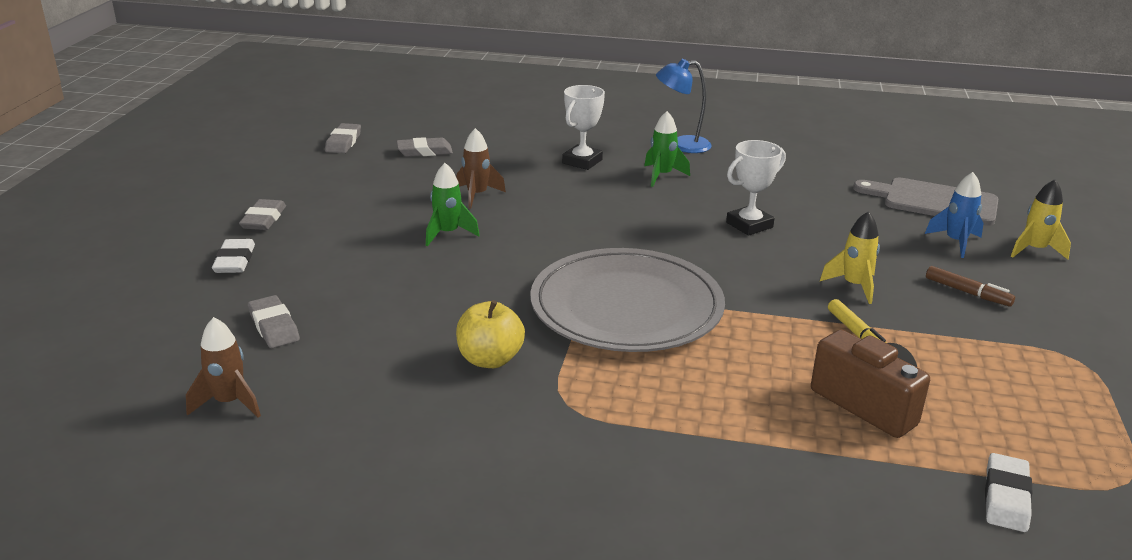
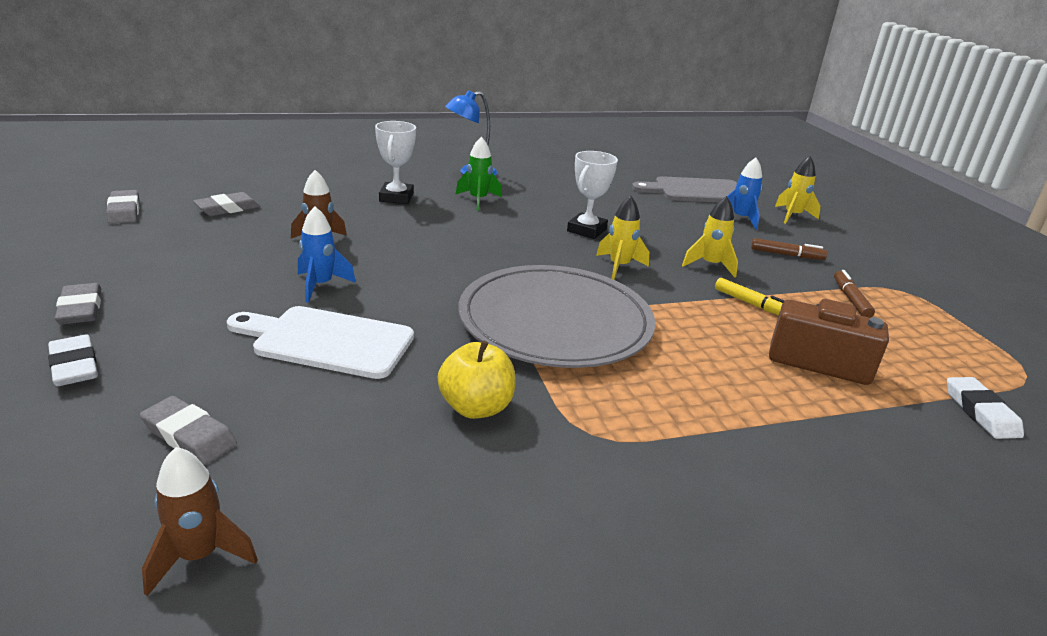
camera: 30 degrees left, 0 degrees up
(417, 281) = (327, 341): none -> white cutting board
(448, 234) = (320, 285): green rocket -> blue rocket
(746, 268) = (619, 267): none -> yellow rocket
(991, 355) = (850, 299): none -> brown marker

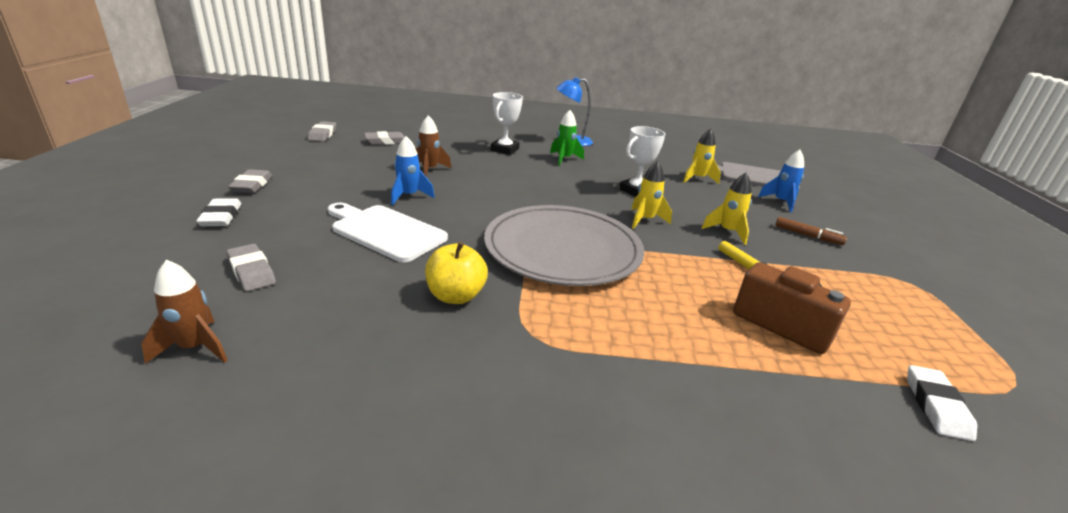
camera: 20 degrees right, 0 degrees up
(792, 216) = (834, 207): yellow rocket -> yellow rocket (697, 179)
(850, 299) = (850, 281): brown marker -> none

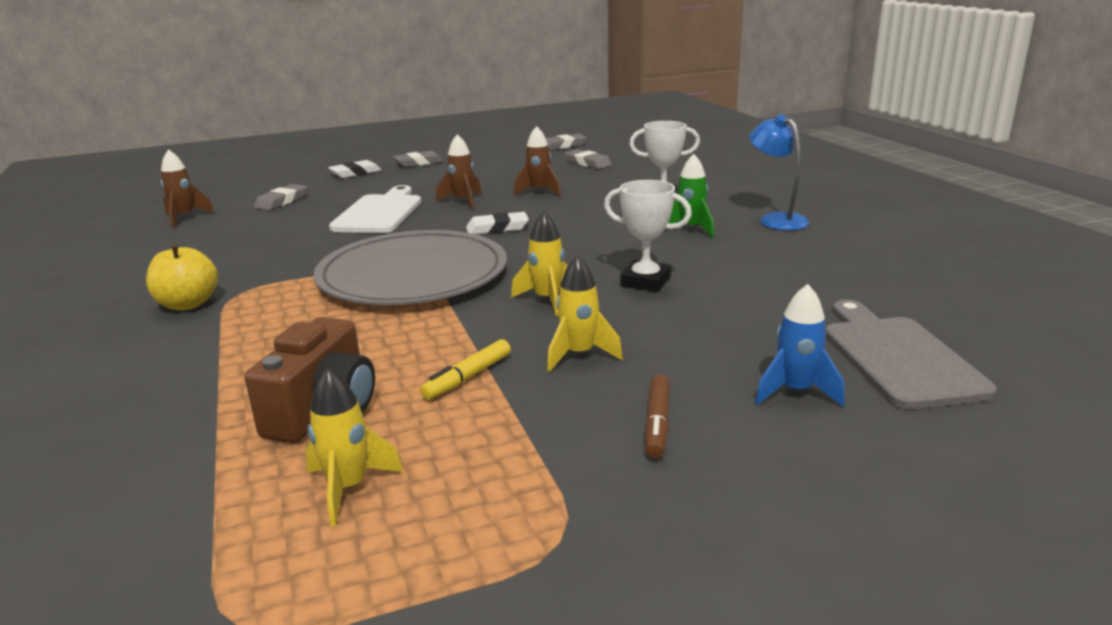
camera: 70 degrees right, 5 degrees down
(408, 196) = (463, 201): blue rocket -> brown rocket
(455, 296) = (285, 257): yellow apple -> yellow apple (188, 304)
(697, 179) = (782, 313): yellow rocket -> yellow rocket (348, 488)
(936, 406) = (171, 527): white eraser -> white eraser (497, 228)

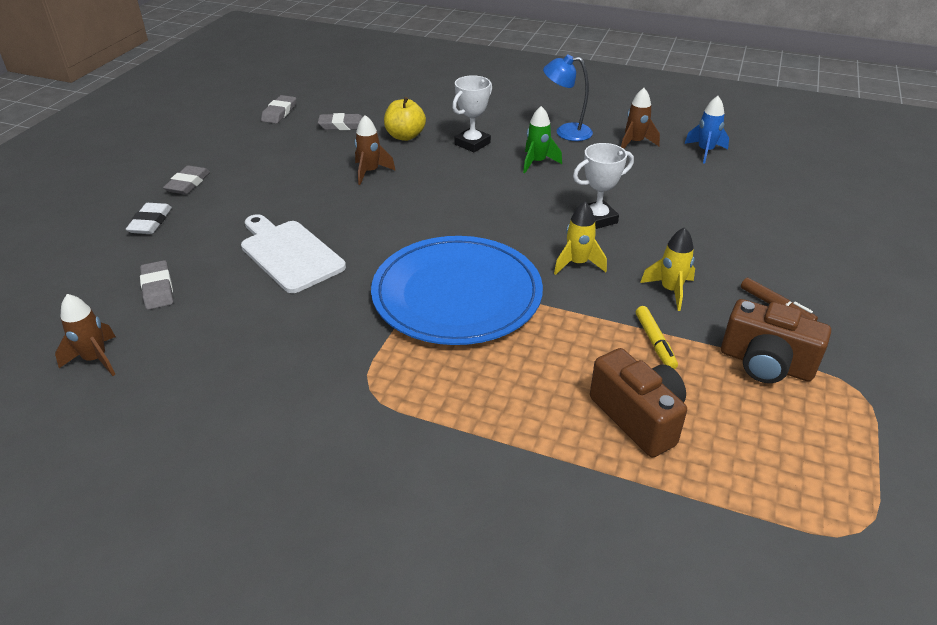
camera: 50 degrees left, 15 degrees up
(188, 304) = (355, 424): yellow apple -> yellow apple (405, 136)
(348, 488) = (749, 442): yellow rocket -> none
(413, 275) = (457, 294): grey plate -> blue plate
(463, 201) = (332, 208): brown rocket -> brown rocket (635, 143)
(497, 228) = (419, 222): white eraser -> none
(521, 453) = (765, 364): none -> brown camera
(795, 392) = (784, 251): blue rocket -> blue rocket (705, 151)
(898, 357) = (779, 206): grey cutting board -> none

